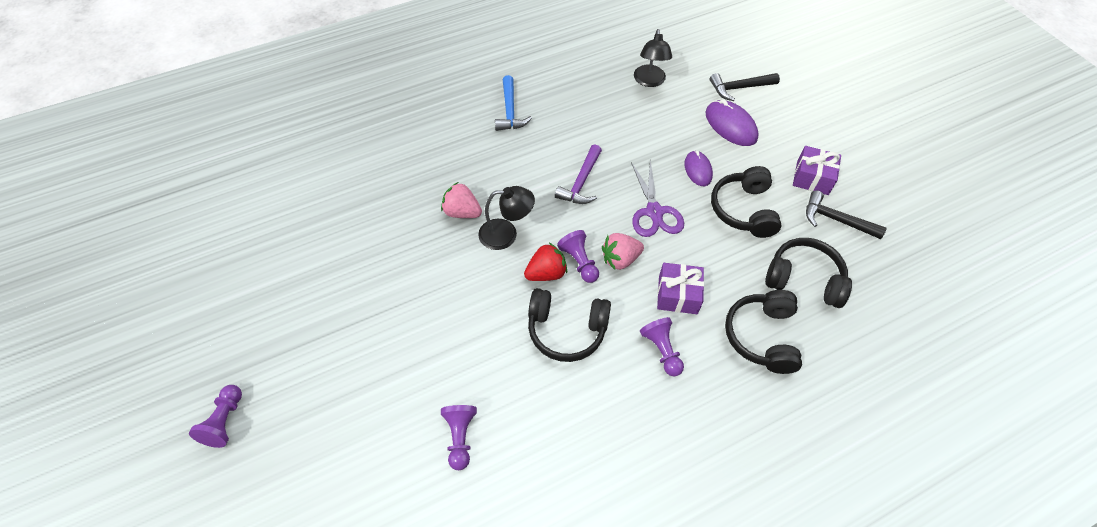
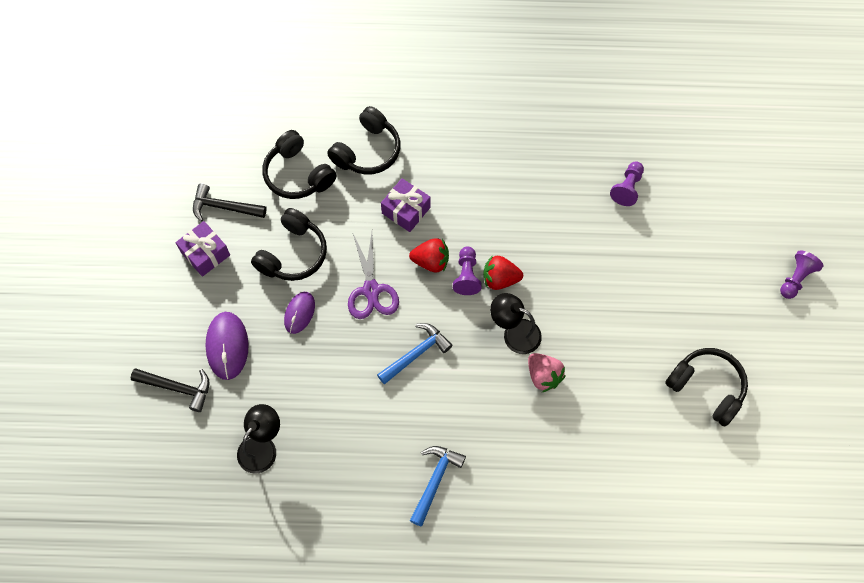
camera: 150 degrees left, 10 degrees up
(566, 330) = (510, 225): black headphones -> black headphones (706, 388)
(581, 182) = (416, 354): purple hammer -> blue hammer
(620, 259) = (431, 261): pink strawberry -> red strawberry
(654, 212) = (371, 290): purple scissors -> purple scissors turned 150 degrees clockwise
(661, 350) = (448, 177): purple pawn -> none
(836, 220) = (224, 207): black hammer -> black hammer turned 135 degrees clockwise

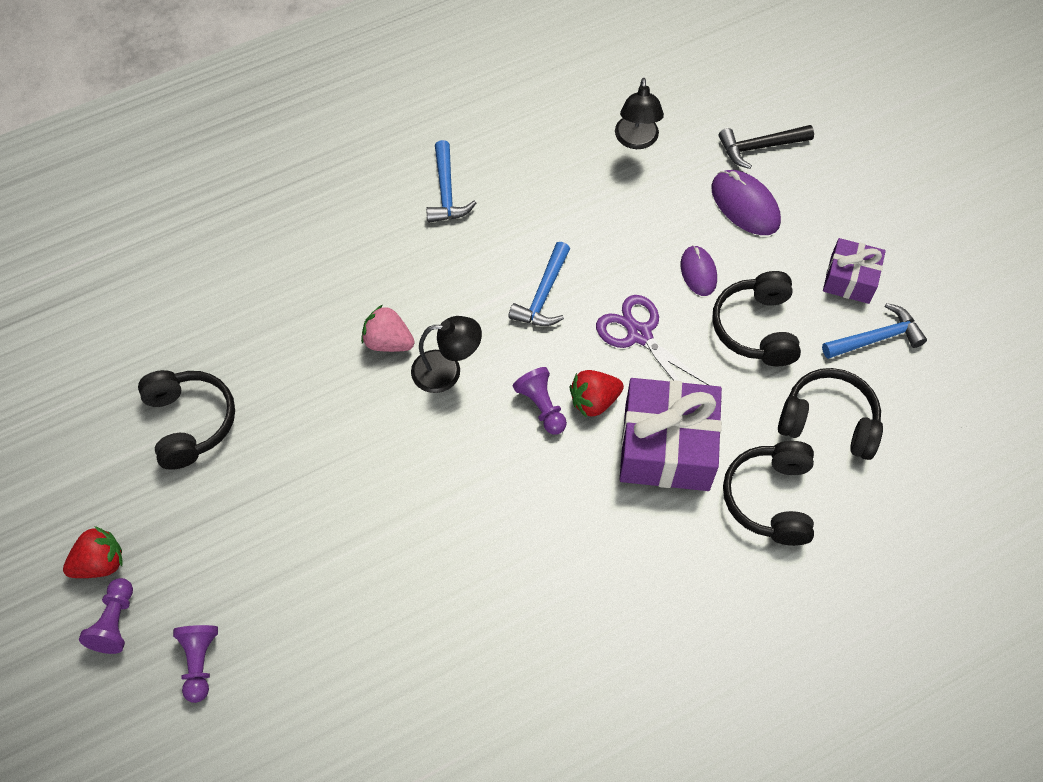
camera: 150 degrees right, 5 degrees down
(224, 207) = (876, 338): black hammer -> blue hammer
(406, 210) = (666, 447): purple gift -> purple gift, size x1.76
(500, 279) = (499, 423): red strawberry -> red strawberry (100, 563)
(627, 188) = (400, 634): purple pawn -> purple pawn (200, 662)
(706, 388) = (190, 422): black headphones -> black headphones turned 120 degrees counterclockwise

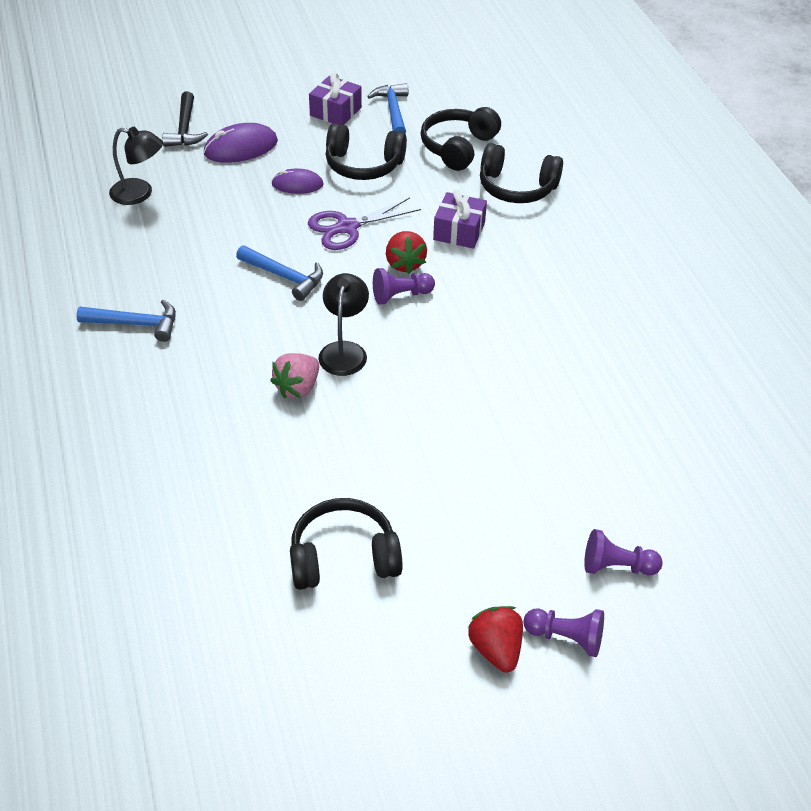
camera: 80 degrees left, 15 degrees down
(666, 447) = (459, 231): purple gift -> purple gift, size x0.57

